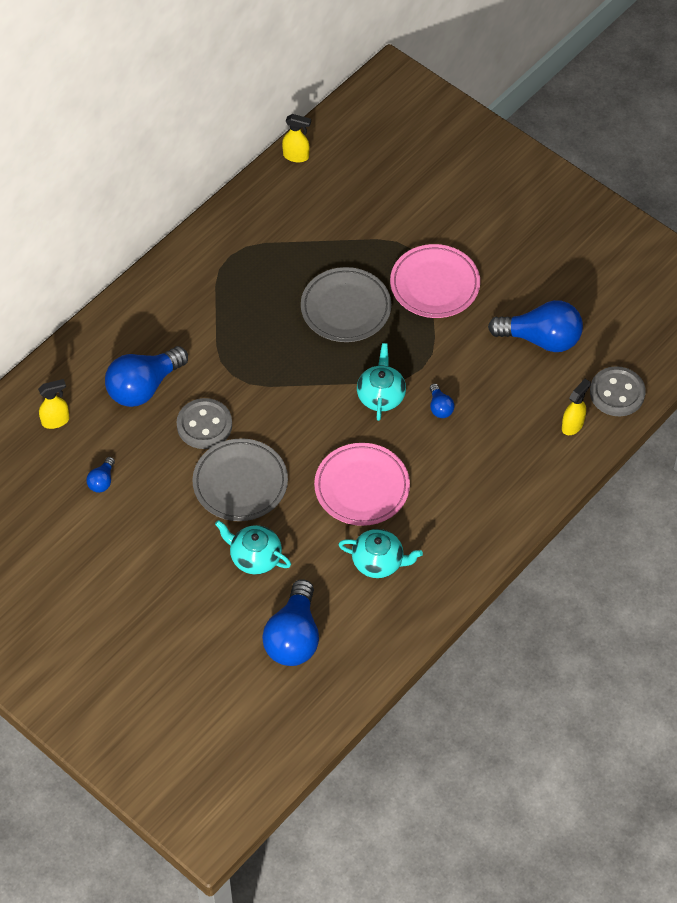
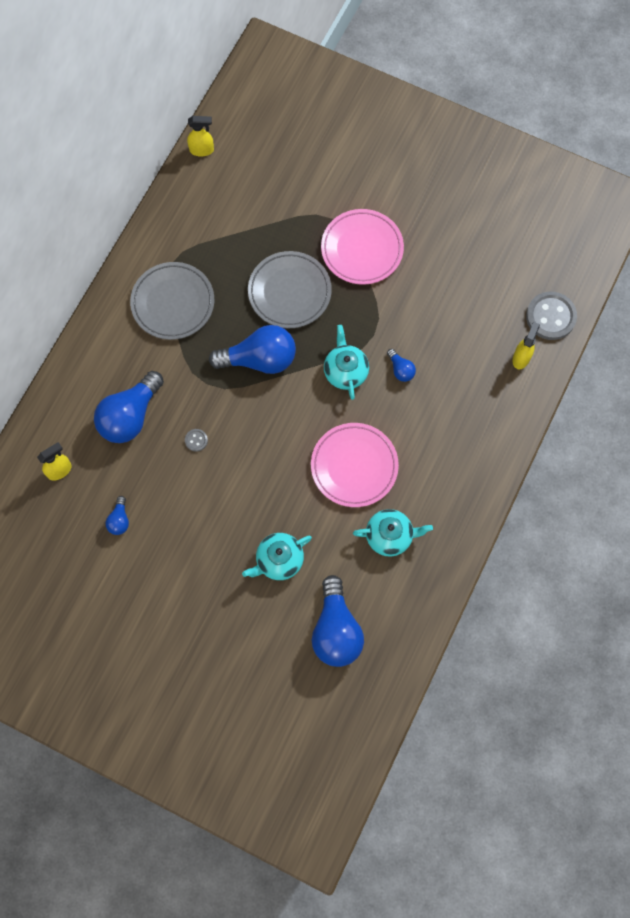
camera: 15 degrees left, 15 degrees up
(204, 425) = (196, 440): grey button -> grey button, size x0.45
(240, 483) = (245, 490): grey plate -> grey plate (173, 303)
(254, 557) = (279, 560): turquoise teapot -> turquoise teapot turned 45 degrees counterclockwise
(541, 339) = (470, 280): blue light bulb -> blue light bulb (259, 359)

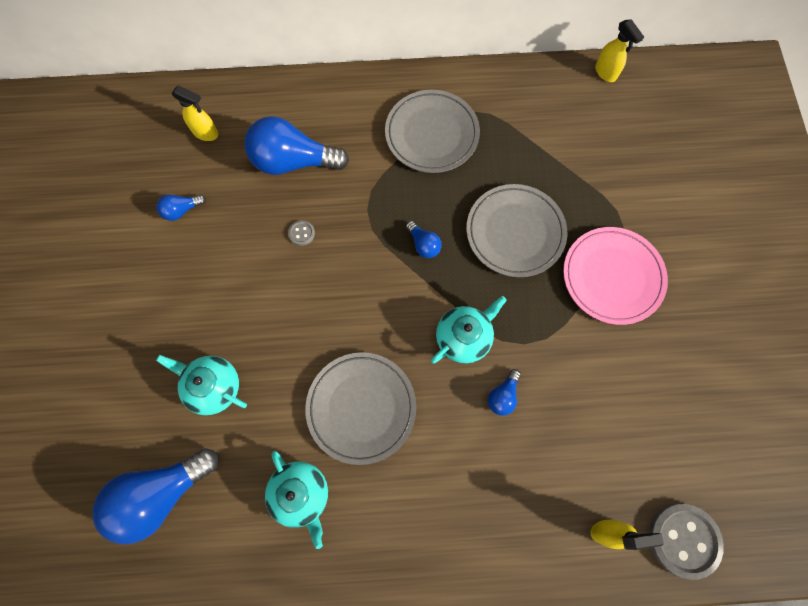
camera: 60 degrees right, 0 degrees up
(259, 359) = (423, 244): blue light bulb -> blue light bulb, size x0.46
(354, 466) = (361, 408): pink plate -> grey plate

